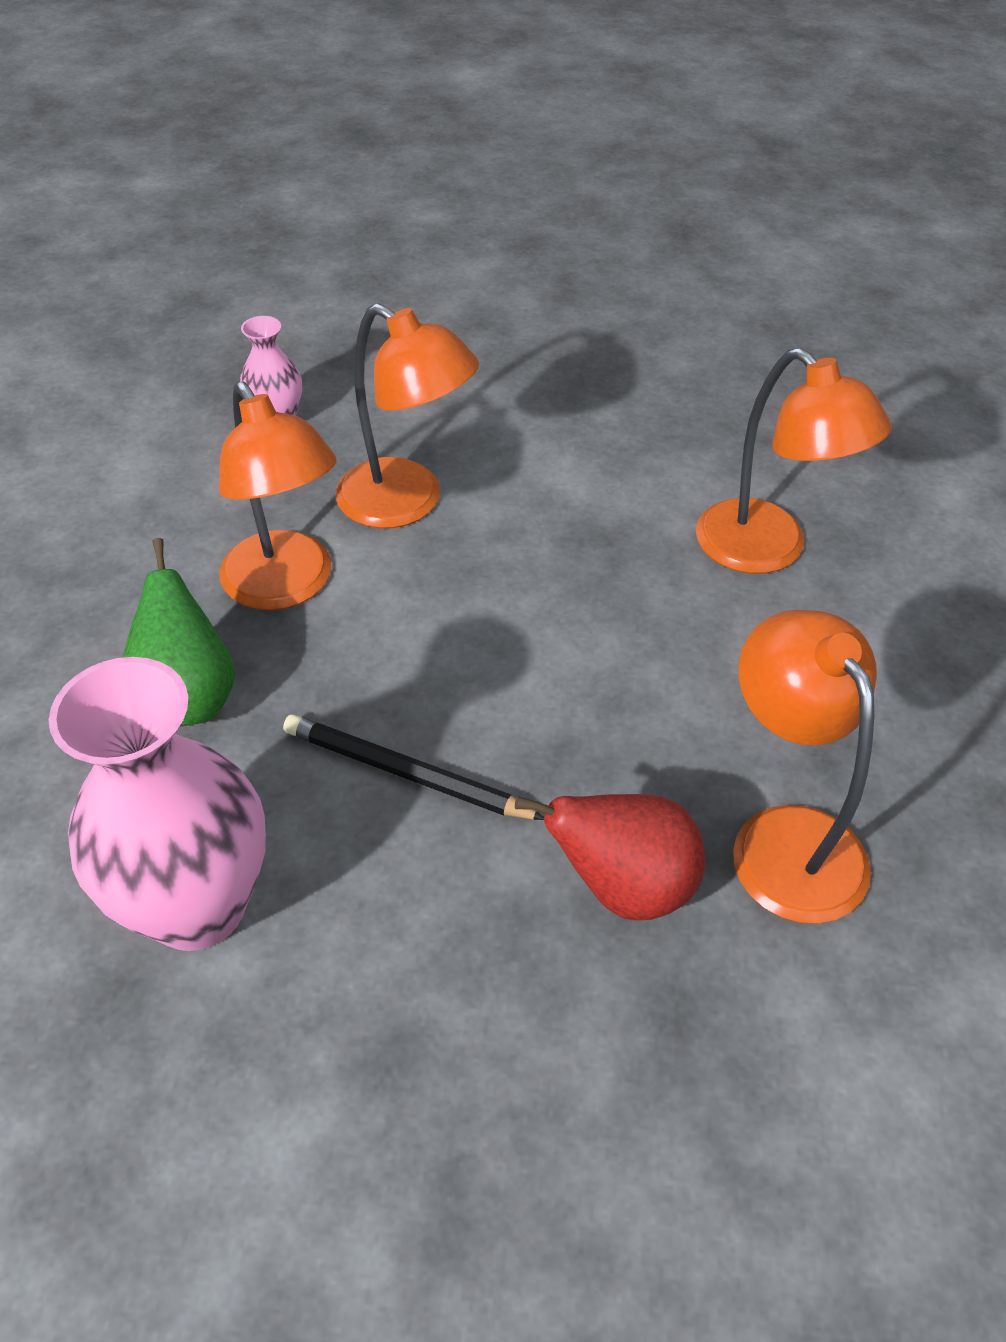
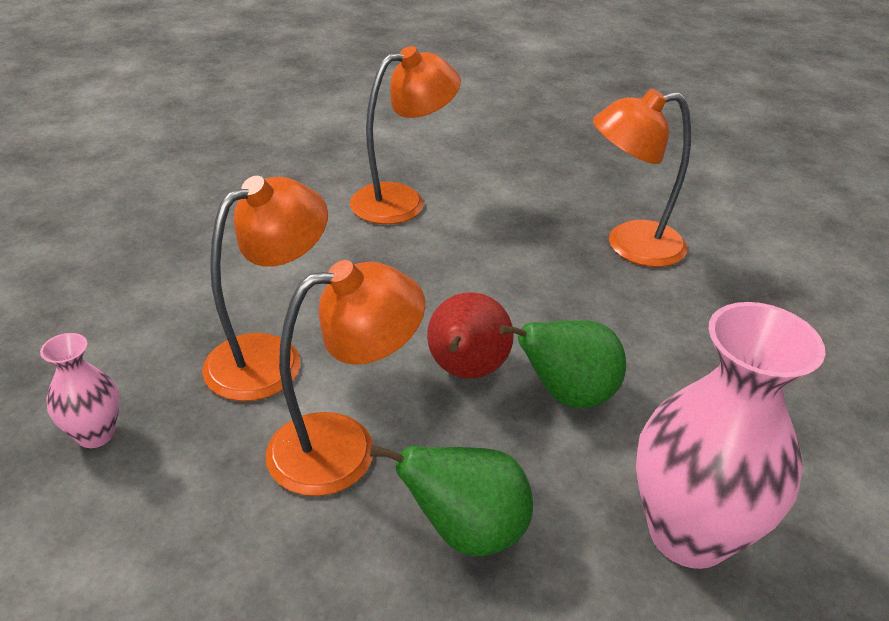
camera: 80 degrees left, 10 degrees down
(406, 773) = (567, 395): black pencil -> green pear
(624, 886) = (663, 310): red pear -> red pear (465, 371)

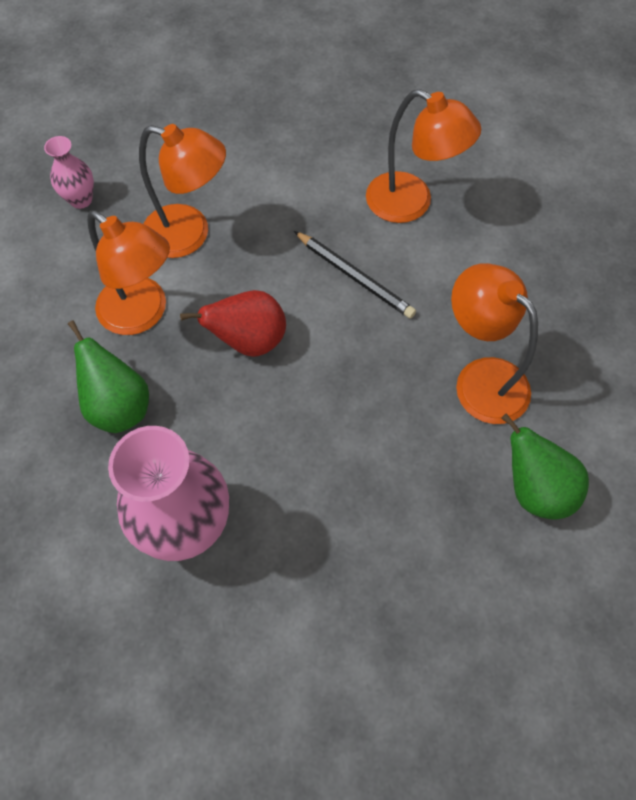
camera: 60 degrees right, 25 degrees up
(452, 266) = (354, 277): none -> black pencil
(567, 395) = (267, 409): green pear -> green pear (534, 489)

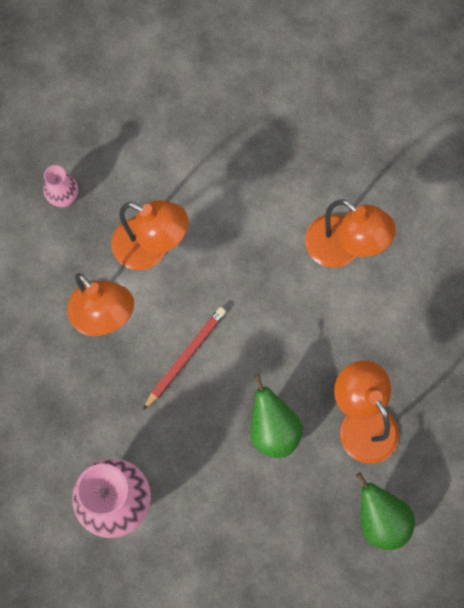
camera: 10 degrees right, 10 degrees up
(119, 406) = (77, 397): green pear -> green pear (273, 429)
(249, 341) = (185, 357): red pear -> red pencil
(354, 277) = (280, 312): black pencil -> none

